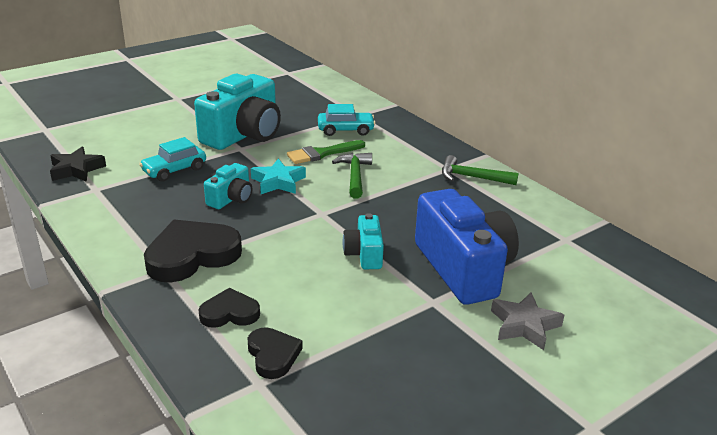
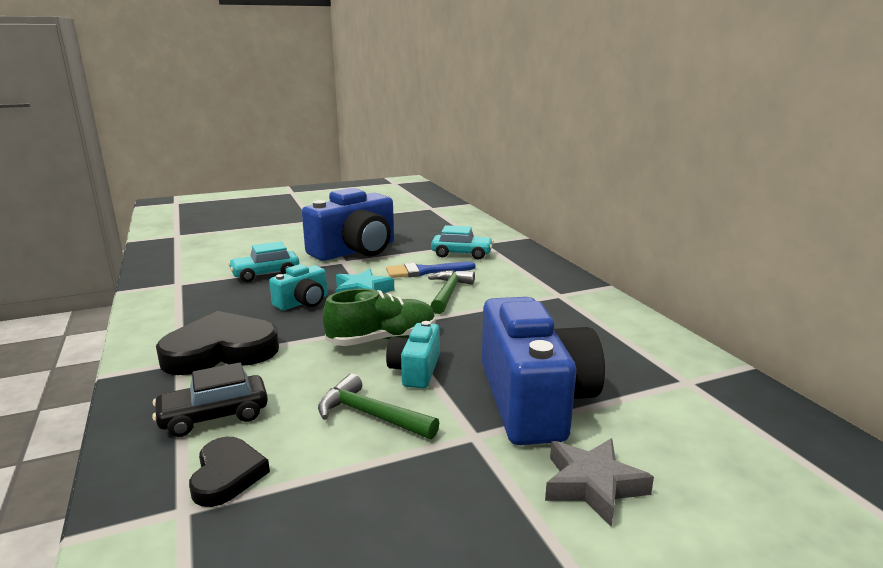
camera: 15 degrees right, 10 degrees down
(76, 169) = (175, 267): black star -> none
(229, 313) = (214, 416): black heart -> black car
(244, 134) = (355, 251): turquoise camera -> blue camera
(322, 153) = (425, 271): green brush -> blue brush
(323, 229) = (382, 340): none -> green shoe
(472, 177) = (585, 305): green hammer -> green hammer (371, 415)

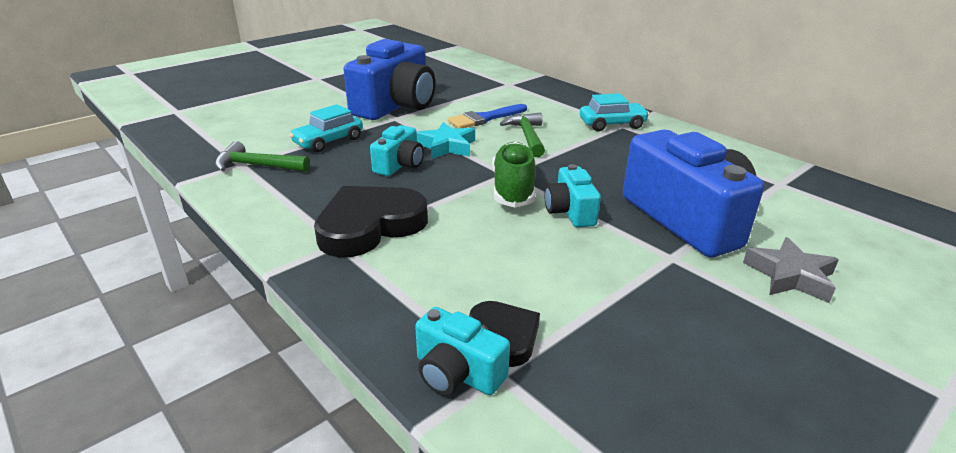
camera: 20 degrees left, 10 degrees up
(149, 499) = (457, 373): none -> turquoise camera
(214, 416) = (434, 288): black car -> none
(371, 415) = (573, 257): green hammer -> green hammer (257, 166)
(382, 340) = (513, 189): green shoe -> green shoe turned 45 degrees counterclockwise
(462, 254) = (501, 97): turquoise car -> turquoise car (612, 124)

